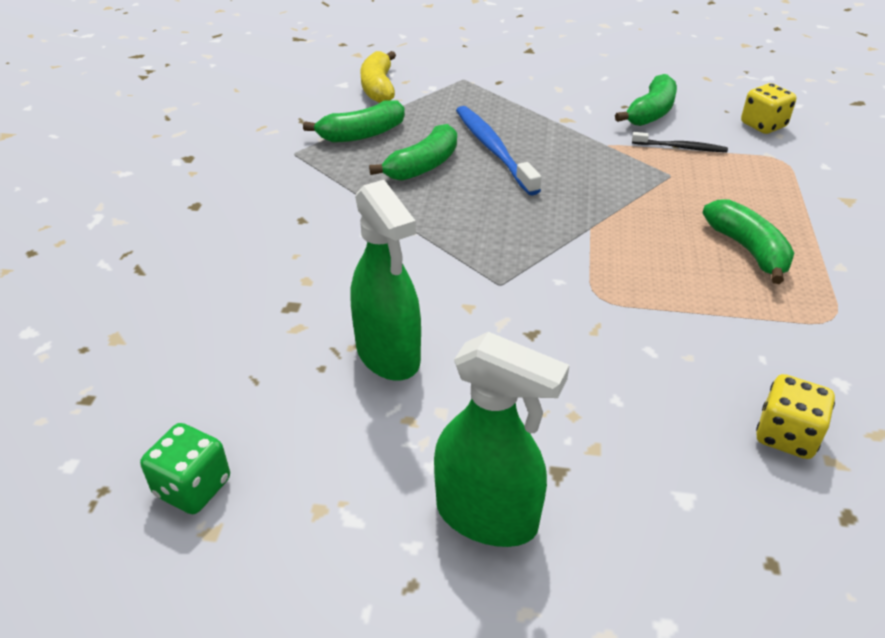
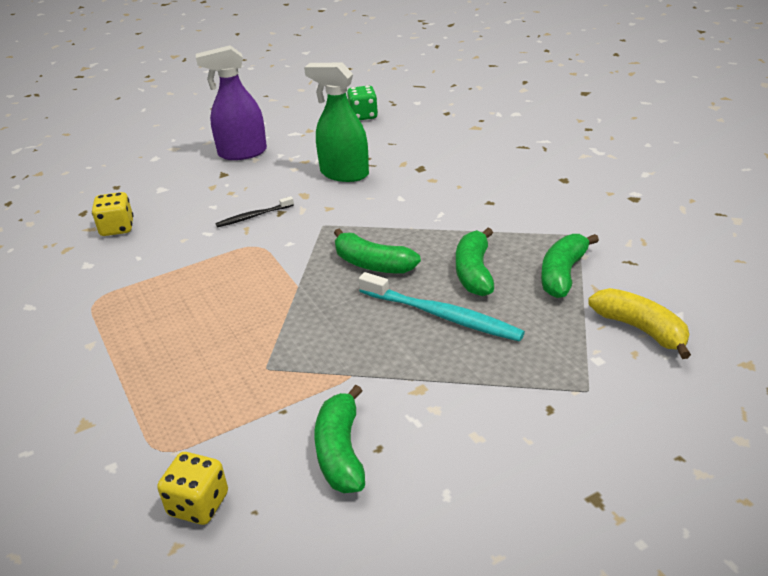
camera: 145 degrees right, 5 degrees down
(487, 516) = (242, 153): green spray bottle -> purple spray bottle
(493, 149) = (443, 316): blue toothbrush -> turquoise toothbrush
(681, 147) = (275, 411): black toothbrush -> black toothbrush (253, 216)
(748, 250) = (168, 324): green banana -> green banana (373, 264)

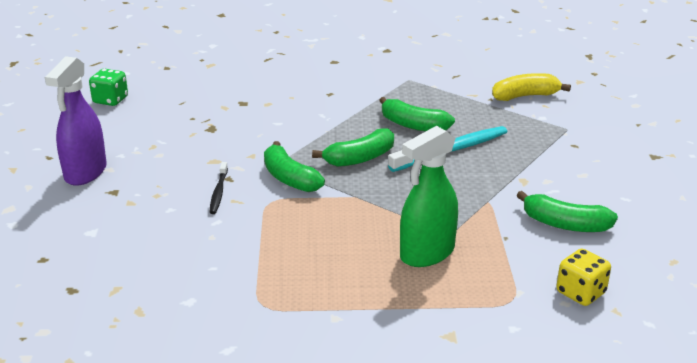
camera: 65 degrees left, 5 degrees down
(117, 228) = (138, 271): yellow dice -> none
(344, 174) = (204, 135): green spray bottle -> green spray bottle (427, 253)
(563, 274) = (447, 98): green banana -> green banana (289, 178)

